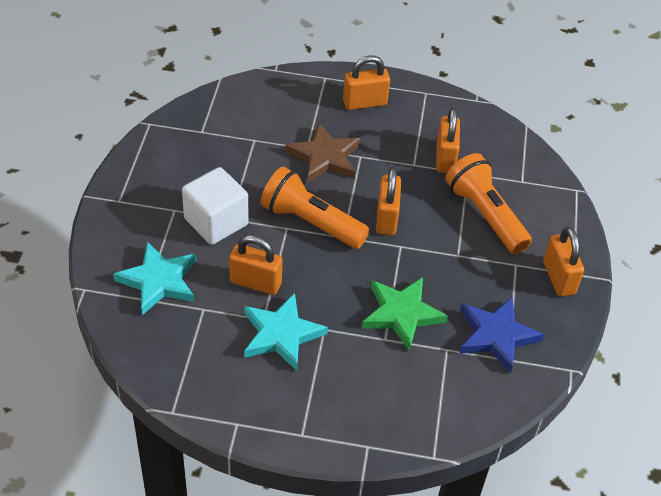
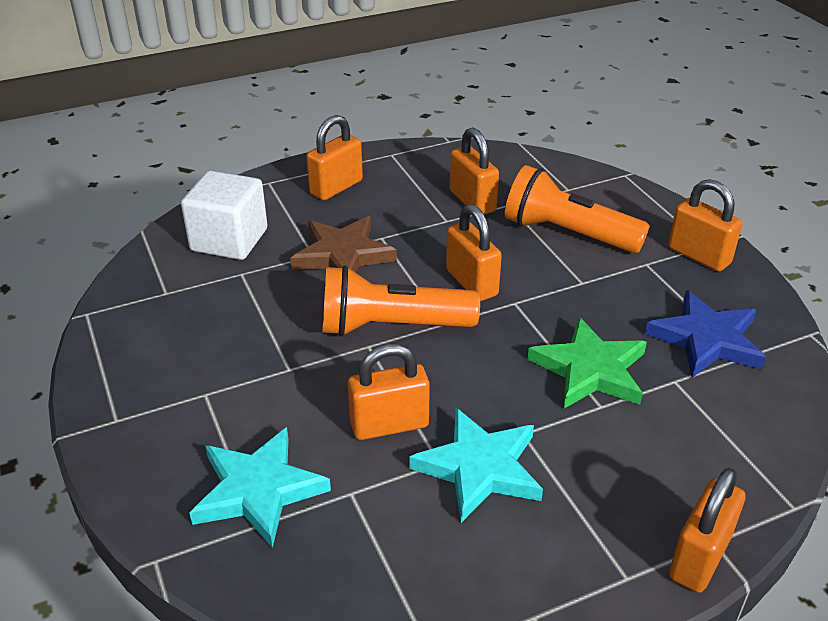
camera: 30 degrees left, 10 degrees down
(216, 222) = (273, 381): white cube -> white cube (229, 240)
(350, 448) = (699, 557): none -> orange padlock

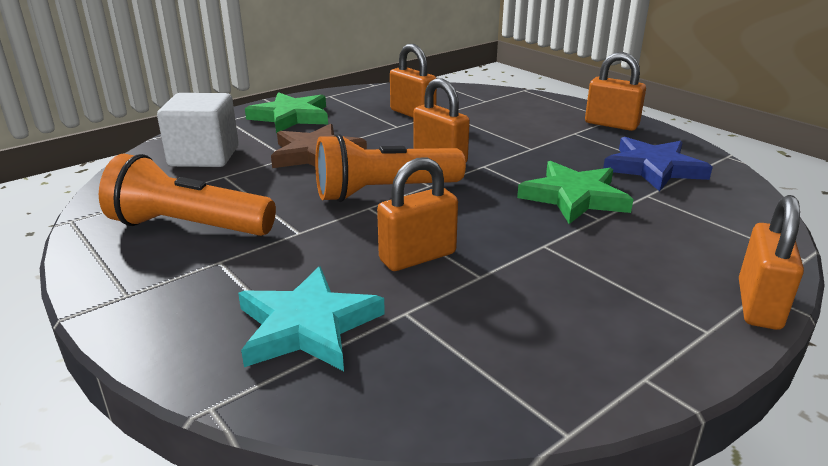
camera: 15 degrees left, 10 degrees down
(336, 187) = (291, 117): orange padlock -> green star
(479, 468) = (520, 274): turquoise star -> none
(567, 233) = (501, 123): orange flashlight -> orange flashlight (188, 227)

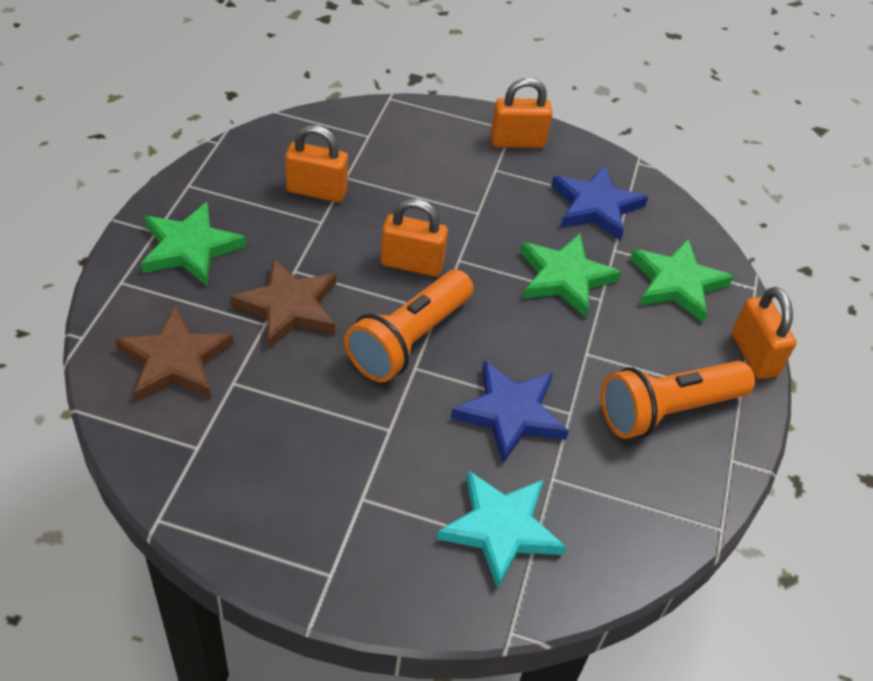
camera: 40 degrees left, 20 degrees up
(188, 227) = (285, 471): orange flashlight -> orange flashlight (667, 410)
(204, 156) = (175, 361): white cube -> brown star
(418, 257) = (510, 413): orange padlock -> blue star
(700, 230) = (677, 283): none -> green star

